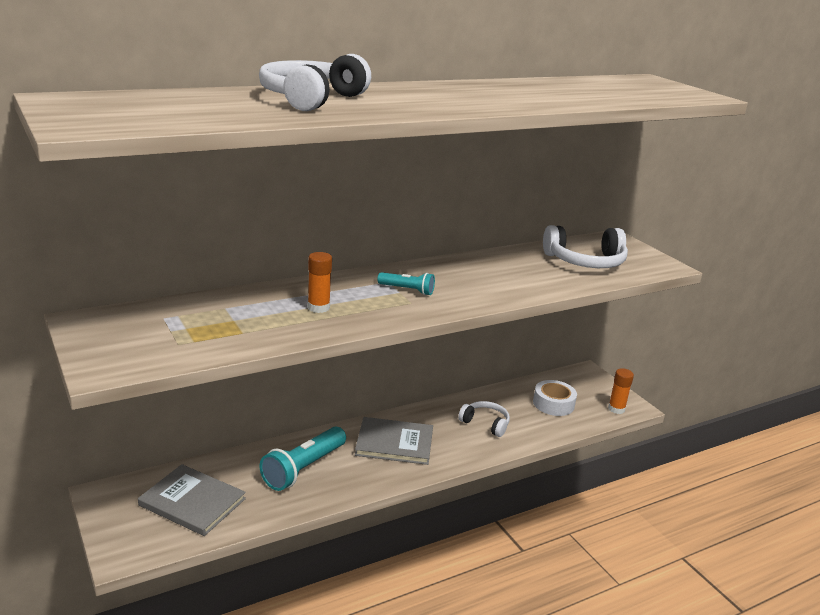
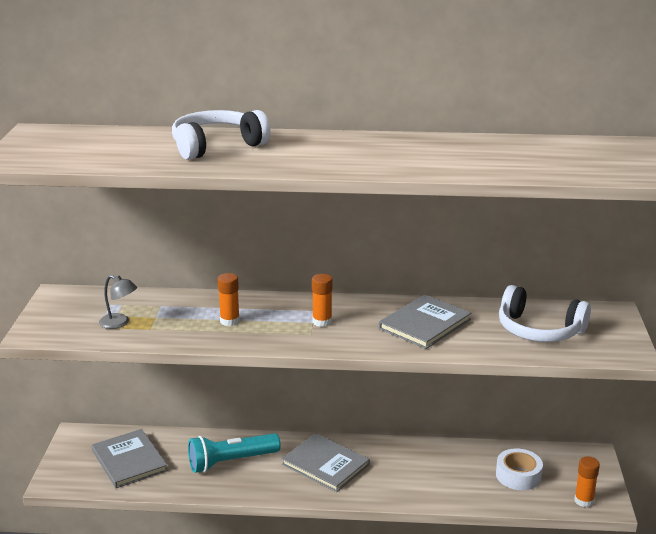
camera: 35 degrees right, 0 degrees up
(199, 335) = (119, 323): none -> grey lamp
(407, 290) = (322, 322): turquoise flashlight -> orange glue stick
(485, 423) = (427, 473): white headphones -> none
(495, 274) = (424, 324): none -> grey book

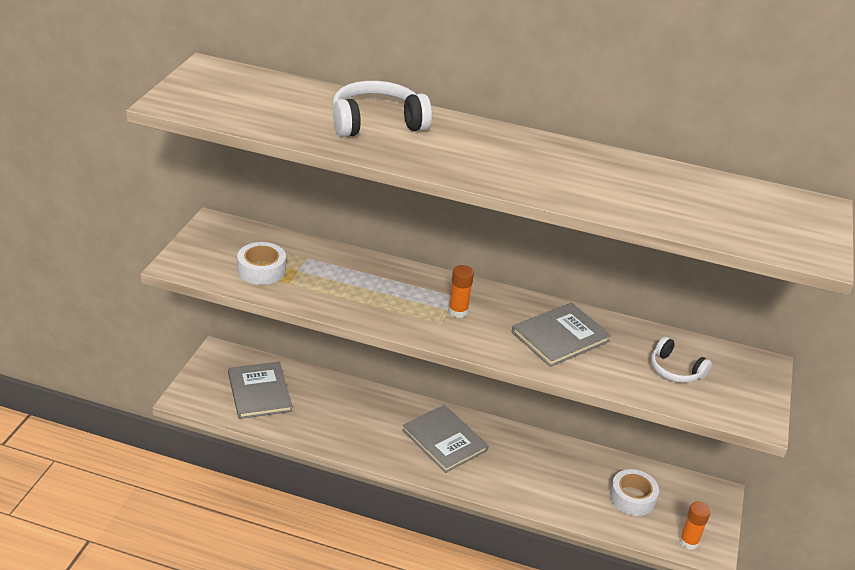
camera: 10 degrees right, 10 degrees up
(119, 323) = (261, 270): grey lamp -> white tape
(229, 321) = (367, 291): orange glue stick -> none
(231, 462) = (354, 416): turquoise flashlight -> none
(539, 330) = (675, 370): white headphones -> white headphones, size x0.62

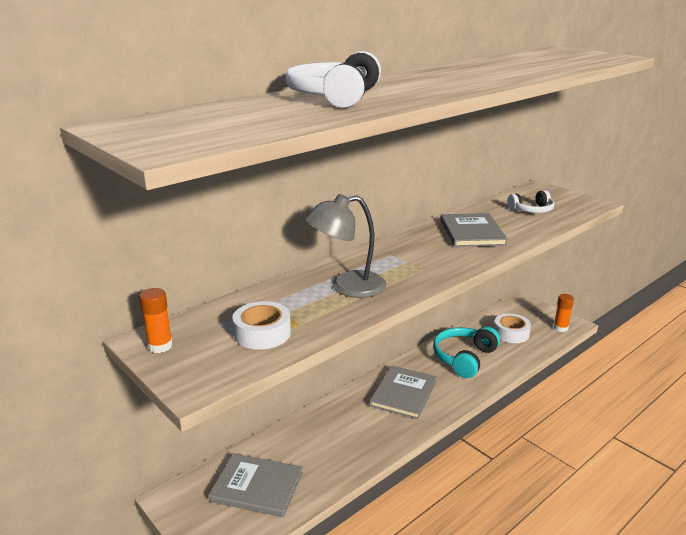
camera: 55 degrees left, 10 degrees down
(369, 289) = (347, 286): none -> grey lamp
(444, 440) = (403, 393): grey book -> grey book turned 60 degrees counterclockwise
(458, 311) = (412, 259): orange glue stick -> orange glue stick (160, 346)
(545, 469) = (464, 358): none -> turquoise headphones

